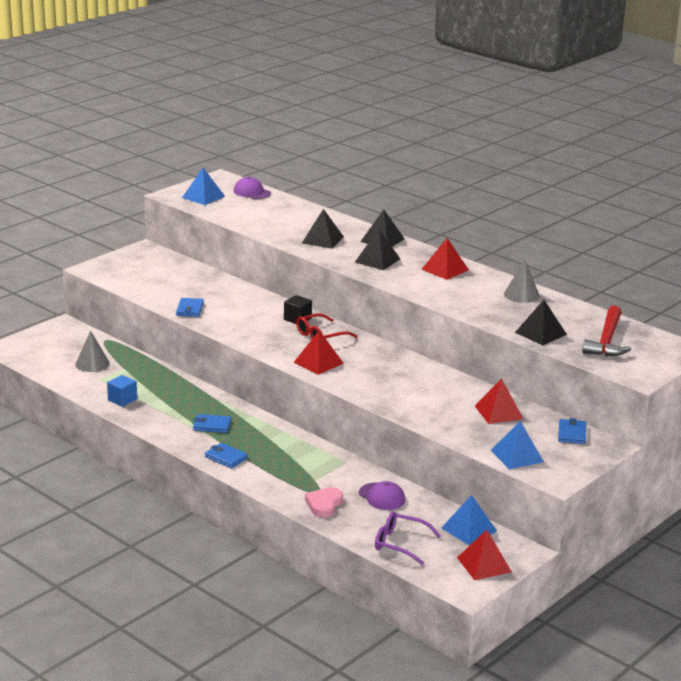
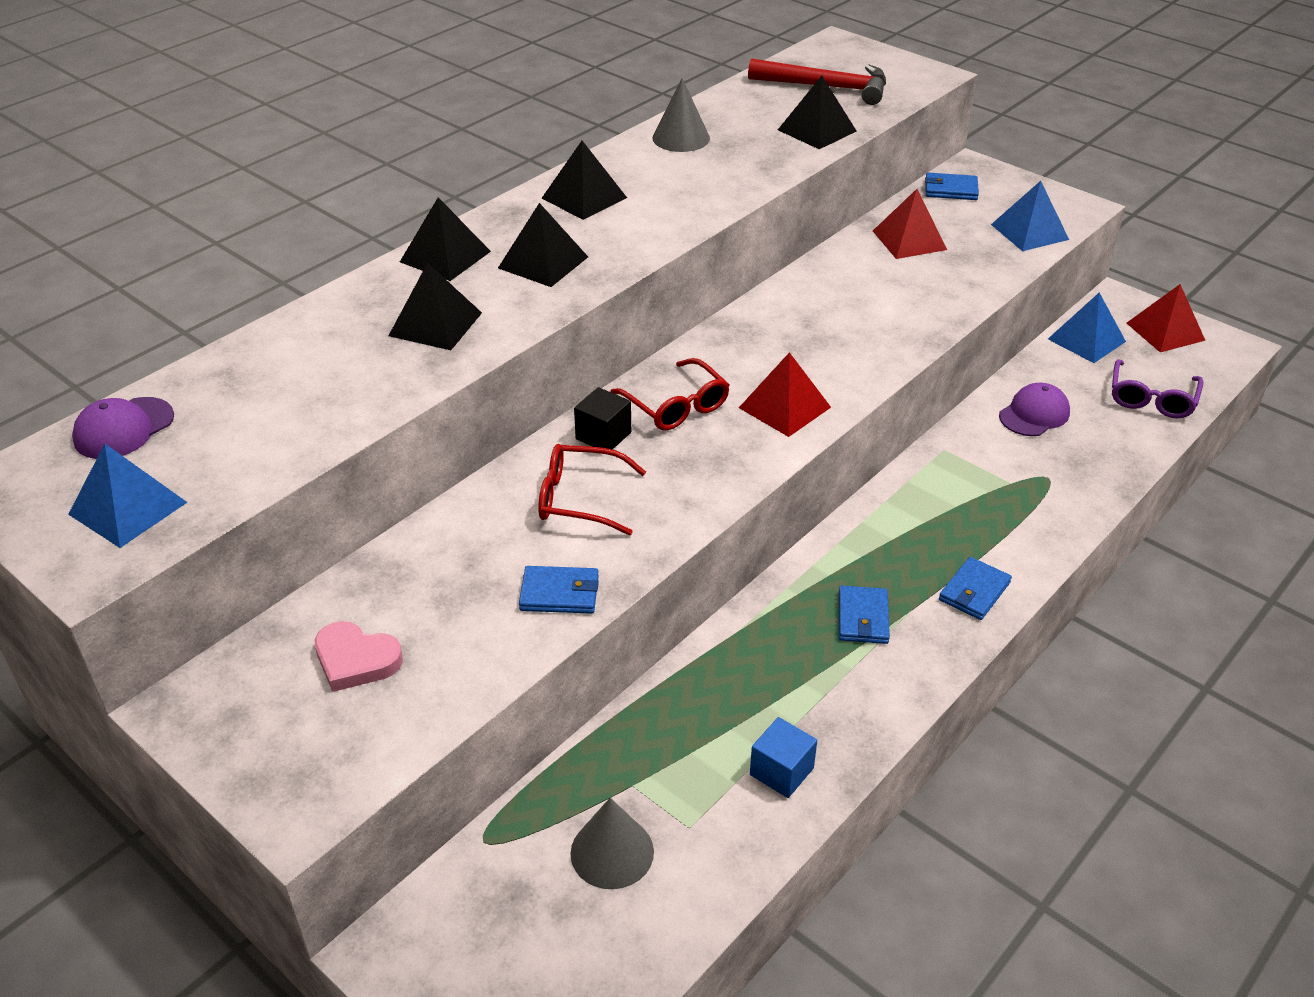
camera: 90 degrees left, 15 degrees up
(251, 314) = (580, 499): none -> red glasses
(324, 504) = (1080, 471): pink heart -> pink heart (356, 660)
(445, 269) = (584, 198): red pyramid -> black pyramid

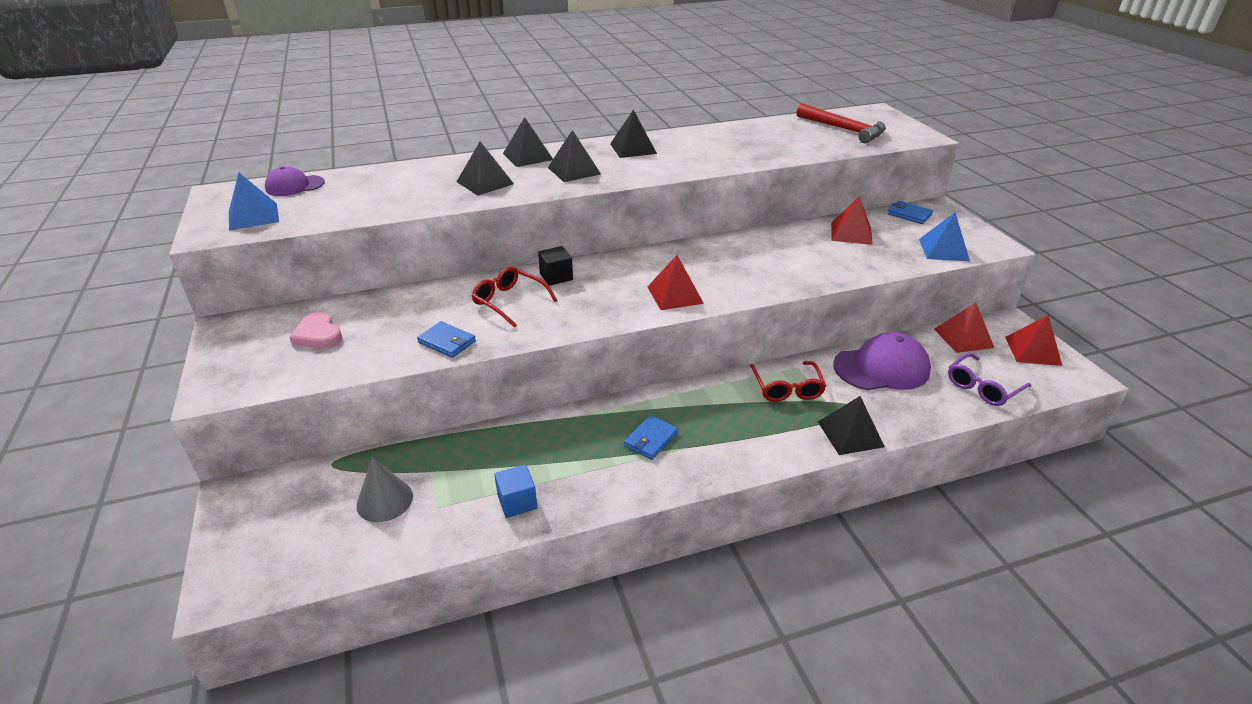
camera: 30 degrees right, 5 degrees down
(676, 405) = (612, 275): red glasses -> red glasses (787, 388)
(681, 138) = (722, 134): grey cone -> none
(817, 130) = (811, 148): black pyramid -> black pyramid (850, 434)
(974, 591) = (738, 453): blue wallet -> none
(1034, 414) = (881, 368): purple cap -> purple cap, size x1.66
(1086, 340) = (963, 338): blue pyramid -> red pyramid

